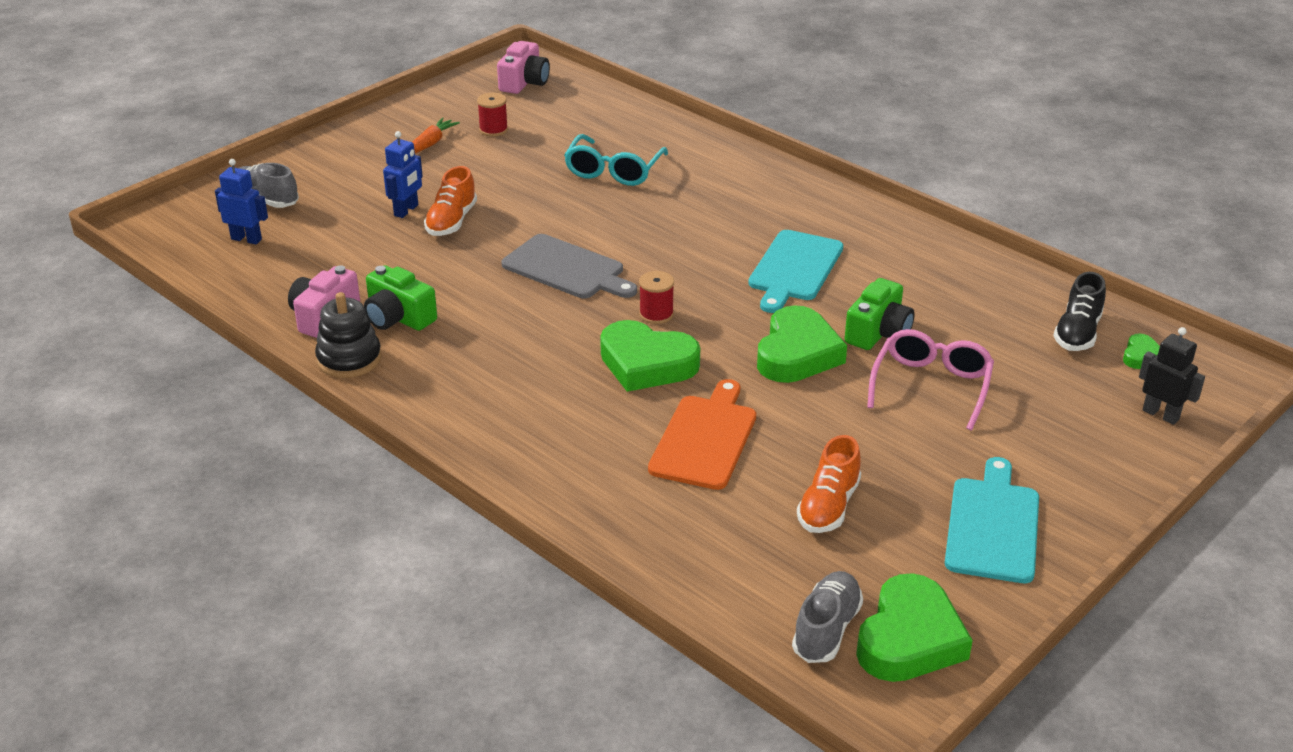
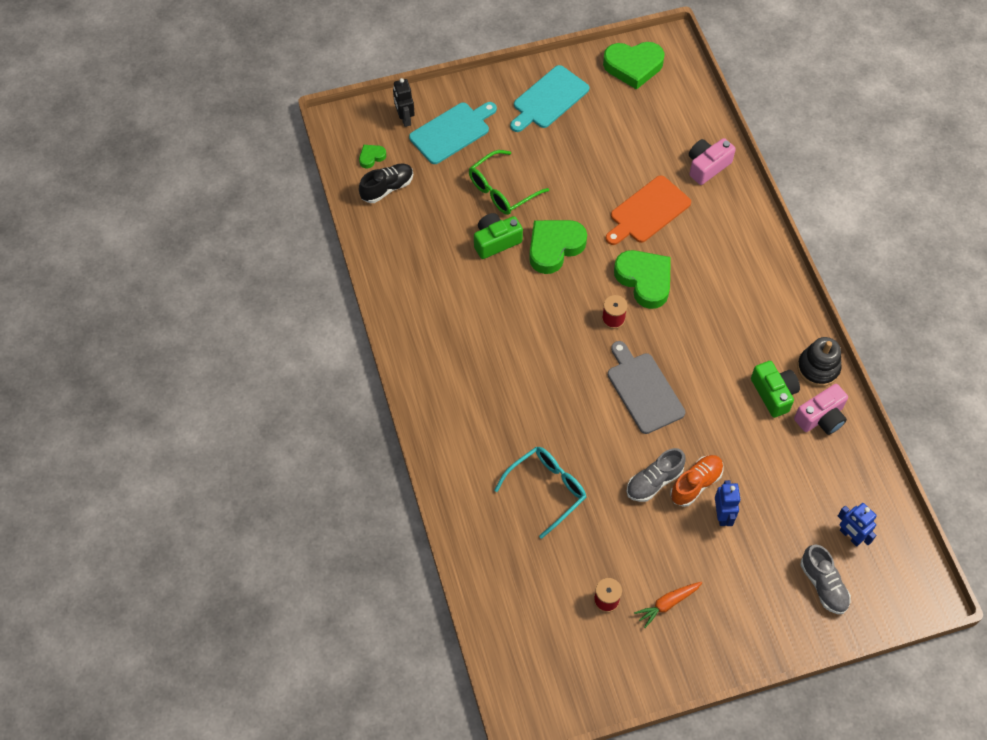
camera: 150 degrees left, 25 degrees up
(406, 210) = (722, 515): blue robot -> blue robot turned 120 degrees clockwise
(524, 82) = (541, 670): pink camera -> pink camera (707, 166)
(794, 269) = (500, 319): turquoise cutting board -> turquoise cutting board (452, 132)
(826, 630) = (665, 85): grey shoe -> grey shoe (654, 481)
(828, 506) = (616, 143): orange shoe -> none
(909, 638) = (633, 66): green heart -> green heart turned 150 degrees counterclockwise
(931, 386) = (501, 190): pink glasses -> green glasses

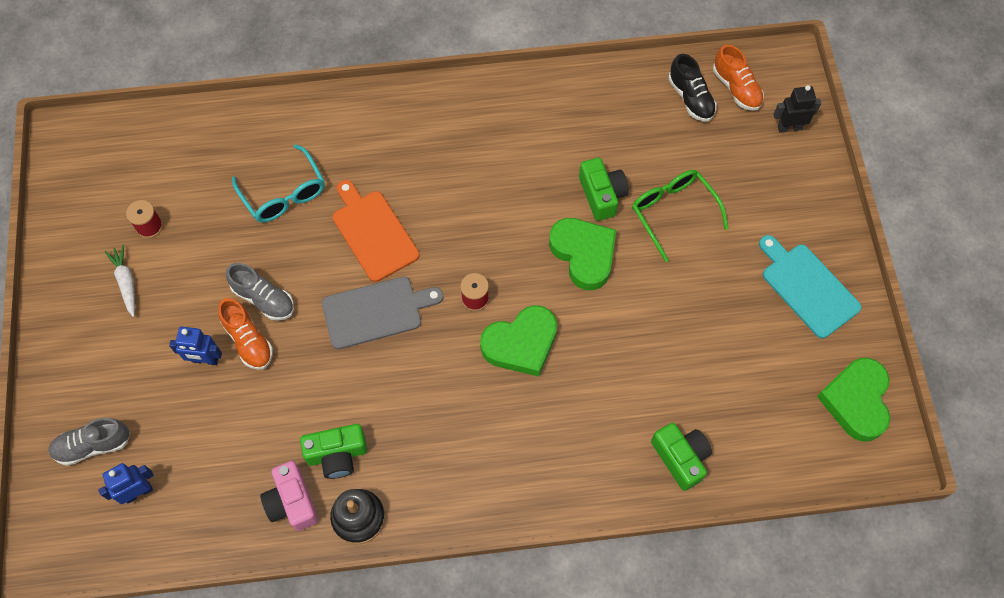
camera: 100 degrees right, 5 degrees up
(371, 157) = (736, 88): green heart -> orange shoe
(452, 132) = (765, 173): turquoise cutting board -> none
(648, 211) = (619, 369): orange cutting board -> orange cutting board (373, 233)
(654, 481) = (264, 299): grey shoe -> grey shoe turned 150 degrees clockwise
(667, 604) = (126, 282): orange carrot -> white carrot
(707, 166) = (681, 458): pink camera -> green camera

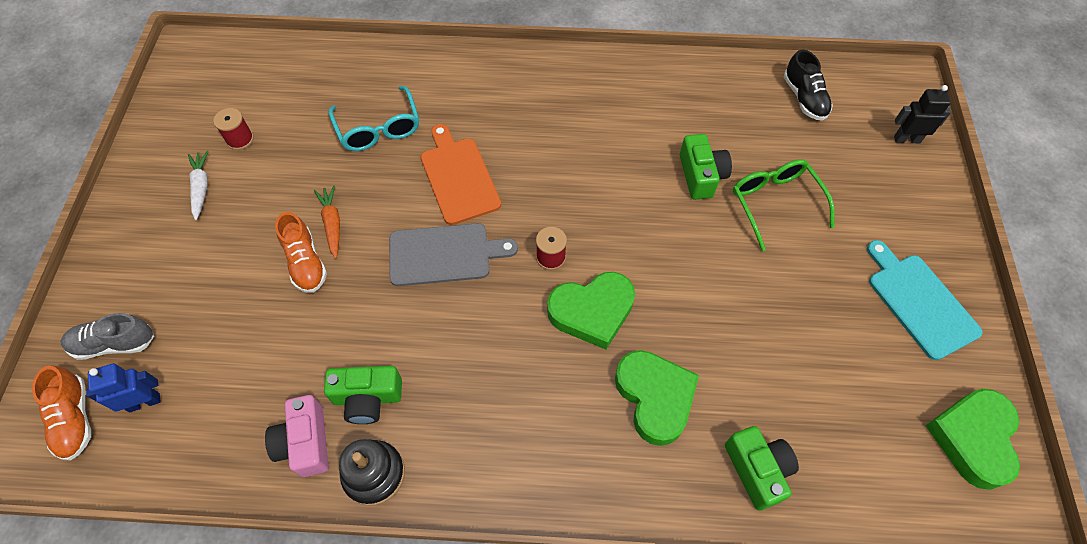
camera: 10 degrees right, 5 degrees down
(205, 360) = (256, 274): blue robot -> none
(264, 299) = (332, 224): grey shoe -> orange carrot
(583, 254) = (674, 230): green heart -> green heart (655, 397)
(736, 88) = (852, 95): orange shoe -> orange shoe (75, 419)

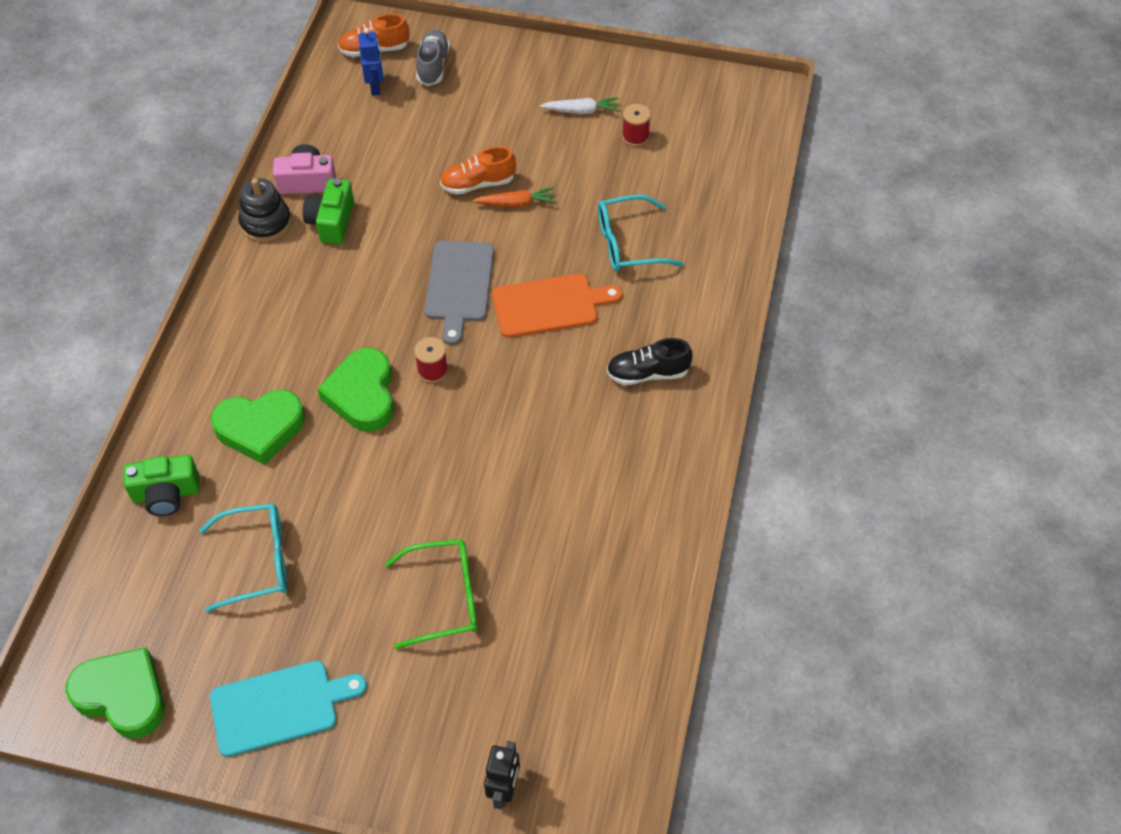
camera: 100 degrees right, 5 degrees down
(701, 175) = (501, 531): green camera -> none
(797, 357) = (258, 561): none -> turquoise glasses
(804, 98) = (596, 683): black shoe -> black shoe (647, 373)

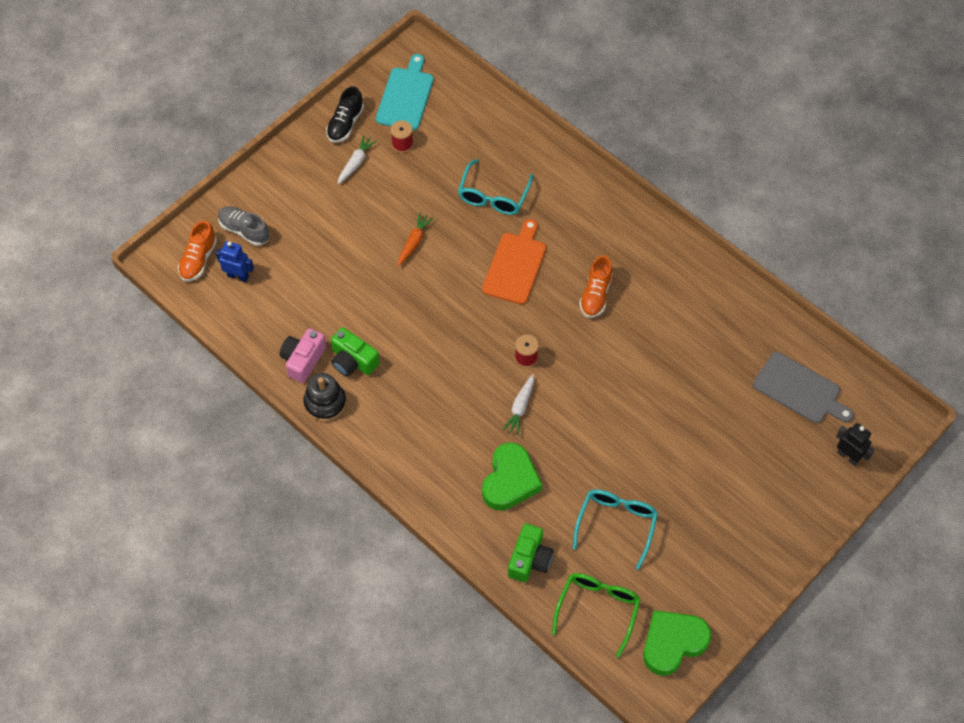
camera: 60 degrees left, 5 degrees up
(279, 706) = (730, 554): turquoise cutting board -> turquoise cutting board (405, 96)
(362, 395) = (520, 407): green heart -> white carrot
(445, 598) = (704, 429): green glasses -> green glasses (598, 609)
(459, 285) = (464, 309): grey cutting board -> grey cutting board (800, 389)
(478, 184) = (380, 256): orange shoe -> orange shoe (595, 295)
(647, 373) = (605, 239): black shoe -> black shoe (345, 124)

